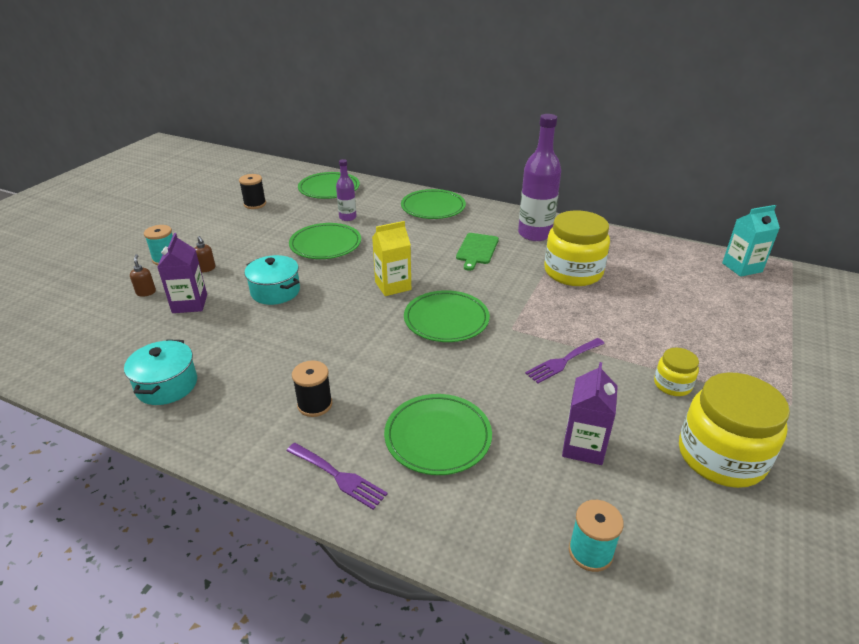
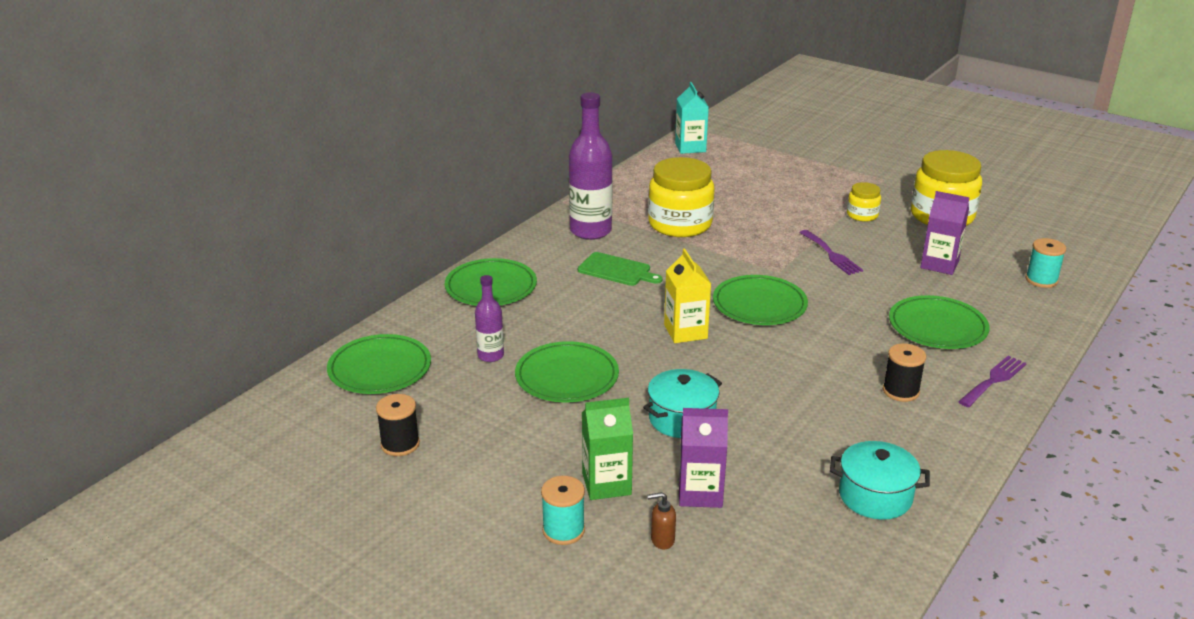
camera: 80 degrees left, 5 degrees down
(206, 269) = (606, 484): brown soap dispenser -> green carton

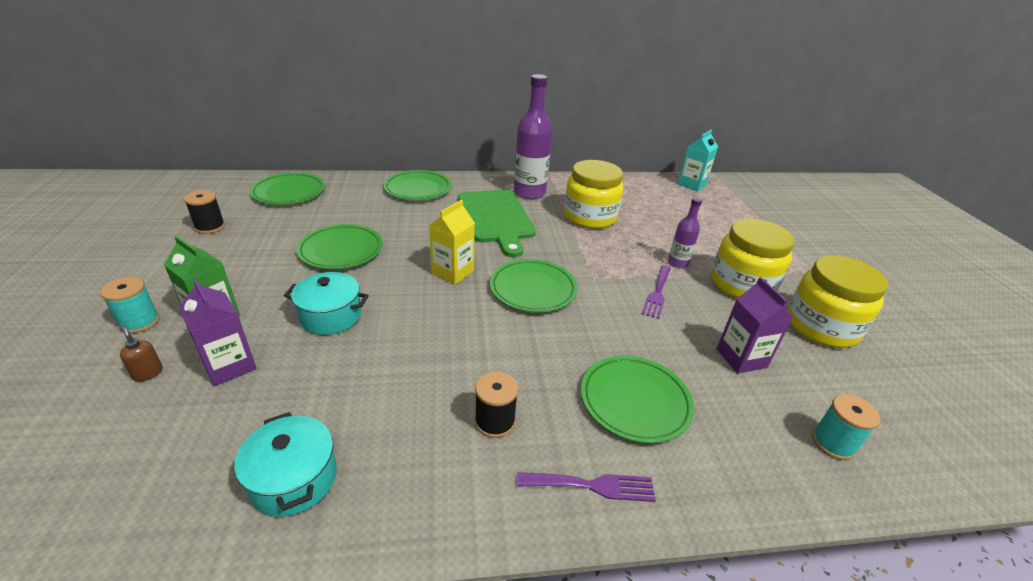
camera: 45 degrees right, 5 degrees up
(490, 355) = (339, 217): purple bottle -> purple bottle (677, 263)
(616, 270) = (496, 218): green cutting board -> green cutting board, size x1.82
(862, 215) = (741, 284): yellow jar -> yellow jar, size x2.00

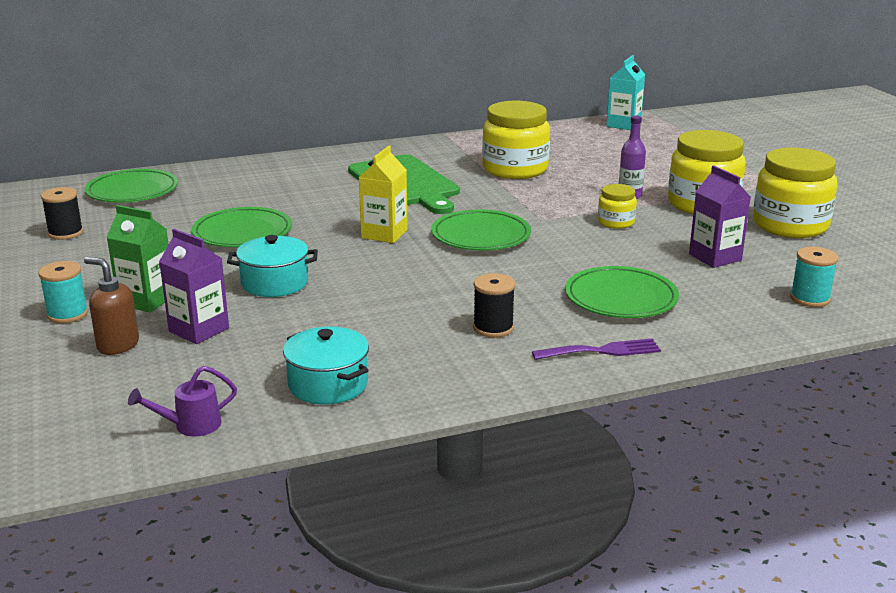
camera: 10 degrees left, 10 degrees down
(122, 519) = (191, 425): none -> purple watering can
(148, 373) = (117, 345): brown soap dispenser -> brown soap dispenser, size x1.57
(418, 189) = (292, 168): green plate -> none
(529, 192) = (432, 156): purple bottle -> none
(657, 293) = (616, 222): purple fork -> yellow jar

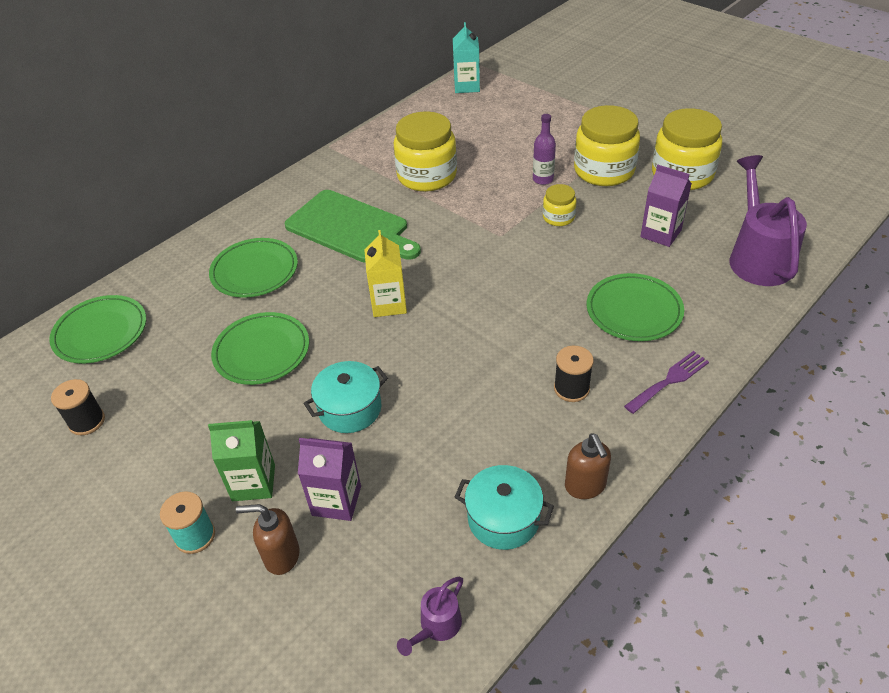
camera: 25 degrees left, 20 degrees up
(430, 390) = (585, 486): none -> brown soap dispenser
(481, 235) = (469, 275): green plate -> green plate (254, 271)
(810, 298) = (758, 257): turquoise spool -> purple watering can

